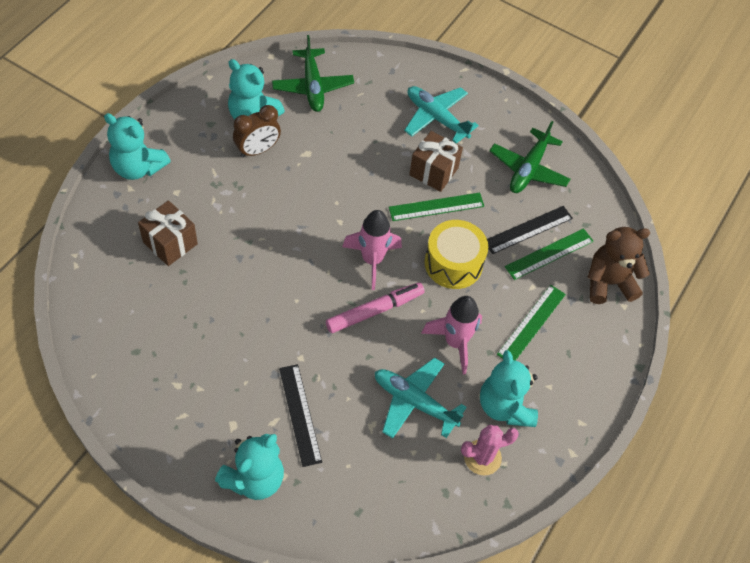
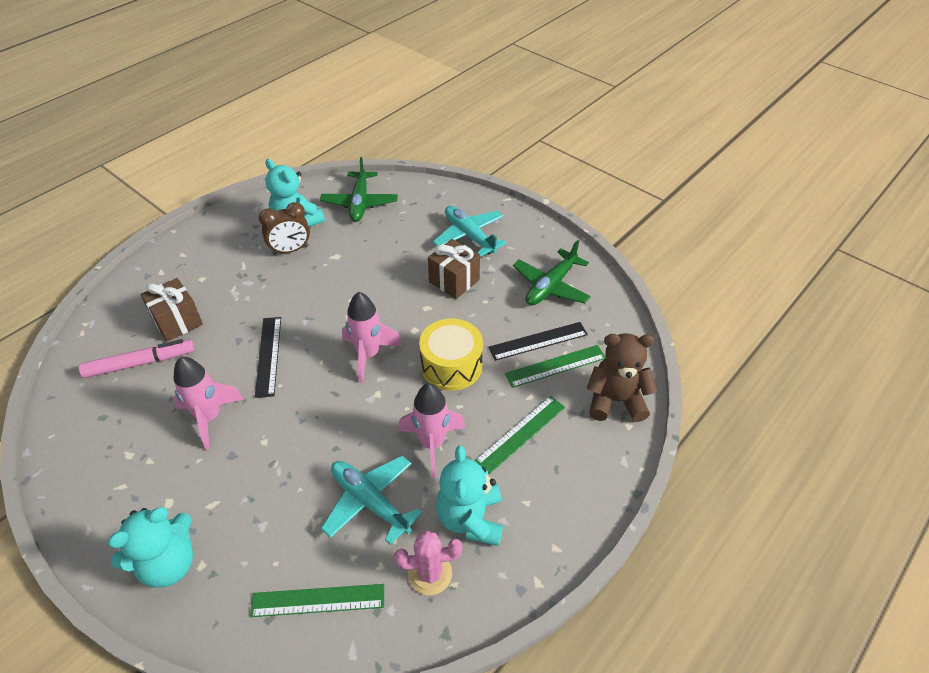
camera: 15 degrees right, 10 degrees down
(138, 167) = (175, 256): turquoise teddy bear -> none
(241, 340) = (209, 418): none -> pink rocket
(300, 414) = (242, 500): black ruler -> black ruler (268, 356)
(375, 311) = (356, 403): pink marker -> pink marker (140, 363)
(436, 207) = (448, 312): green ruler -> green ruler (318, 600)

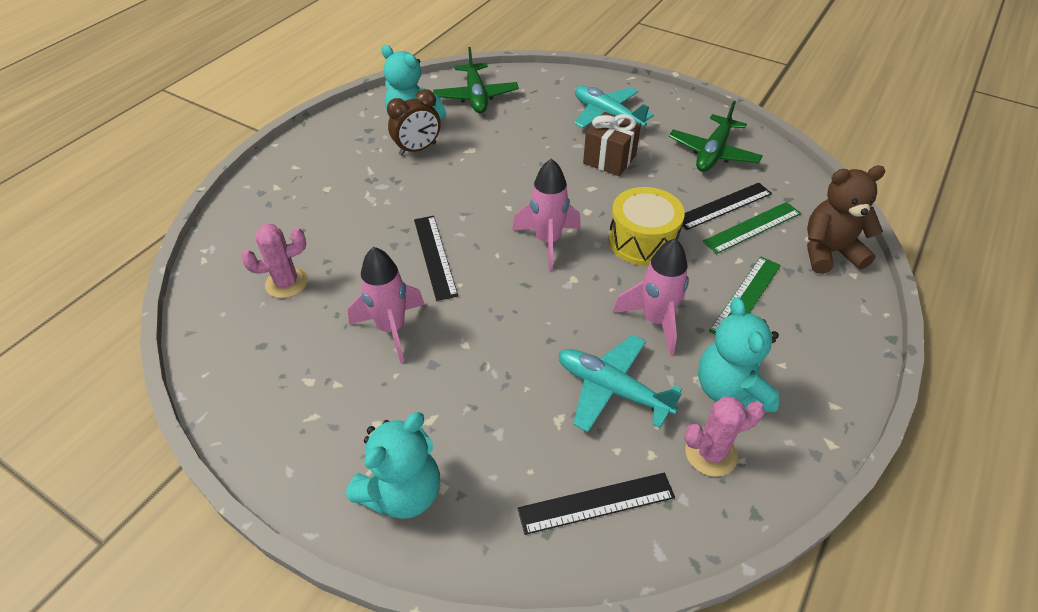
camera: 10 degrees left, 0 degrees up
(140, 363) = (286, 283): pink marker -> pink cactus
(177, 321) = (315, 234): brown gift -> none
(318, 600) = (596, 503): green ruler -> black ruler

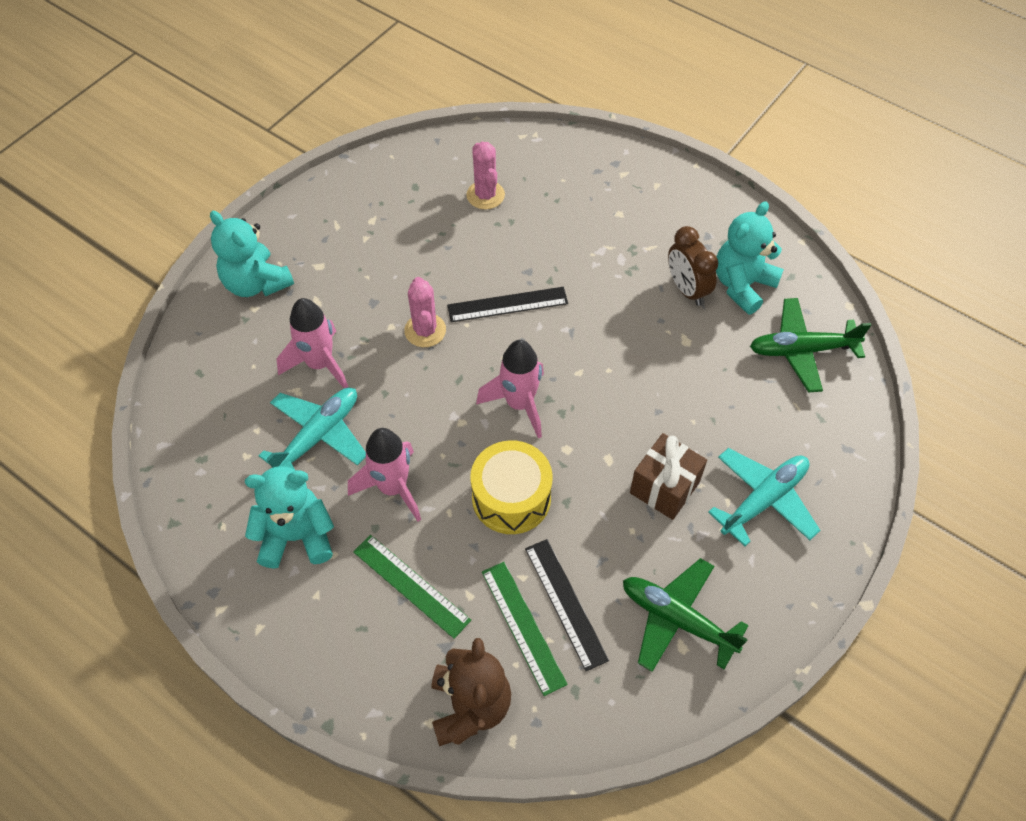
camera: 95 degrees right, 10 degrees up
(391, 329) = (418, 272): pink rocket -> pink rocket (320, 364)
(596, 503) = (214, 408): black ruler -> none
(710, 453) = (235, 502): pink cactus -> pink cactus (425, 330)

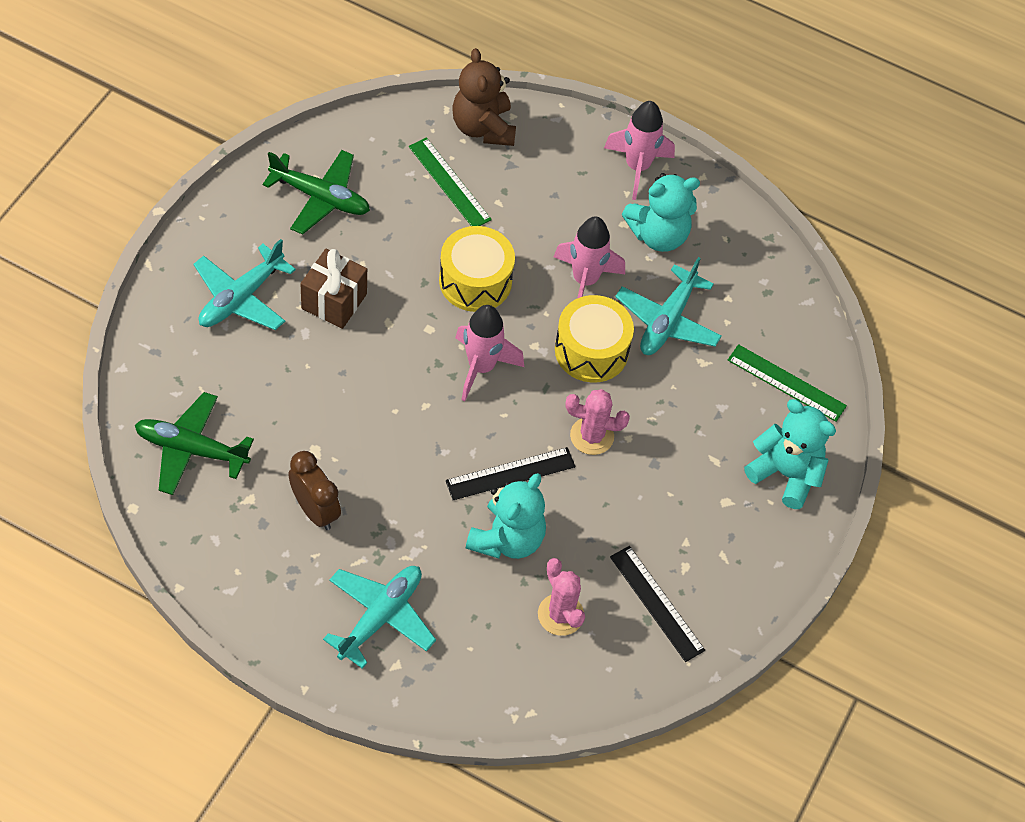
camera: 165 degrees right, 0 degrees up
(320, 364) = (688, 390): pink rocket -> pink rocket (637, 167)
(405, 411) = (591, 350): none -> yellow drum
(411, 585) = (549, 205): green ruler -> green ruler (786, 383)
(425, 330) = (592, 436): pink cactus -> pink cactus turned 60 degrees counterclockwise
(566, 603) = (416, 202): black ruler -> black ruler (656, 603)
(634, 206) = (380, 617): none -> turquoise plane
(742, 285) = (252, 522): turquoise teddy bear -> turquoise teddy bear (507, 539)
(802, 350) = (191, 449): green plane -> green plane turned 150 degrees counterclockwise

